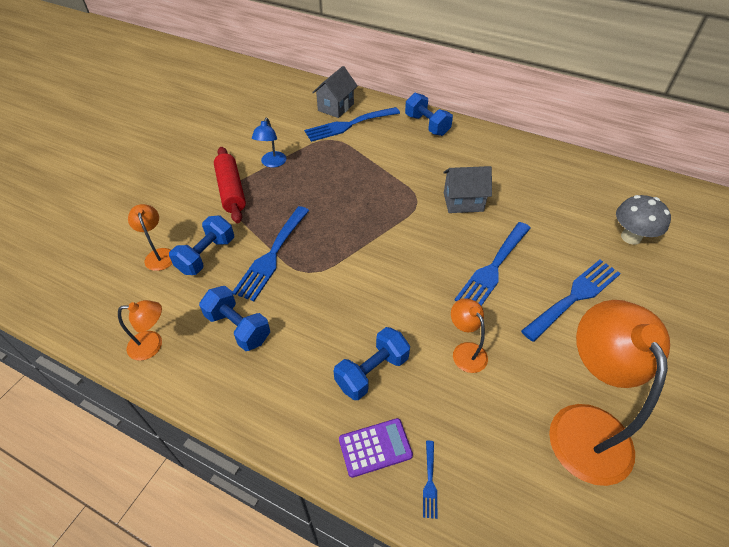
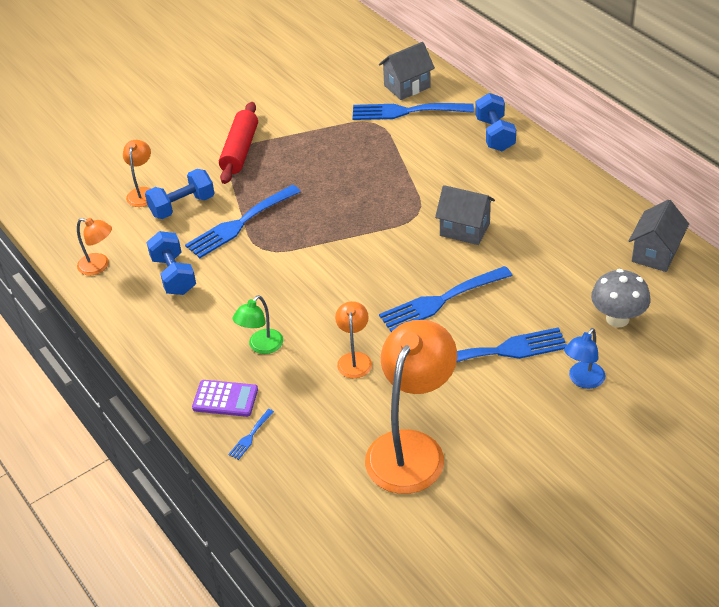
camera: 30 degrees right, 5 degrees down
(272, 163) = (297, 133): blue lamp -> blue lamp (583, 380)
(372, 372) = (261, 346): blue dumbbell -> green lamp
(608, 179) = (655, 253): none -> grey house

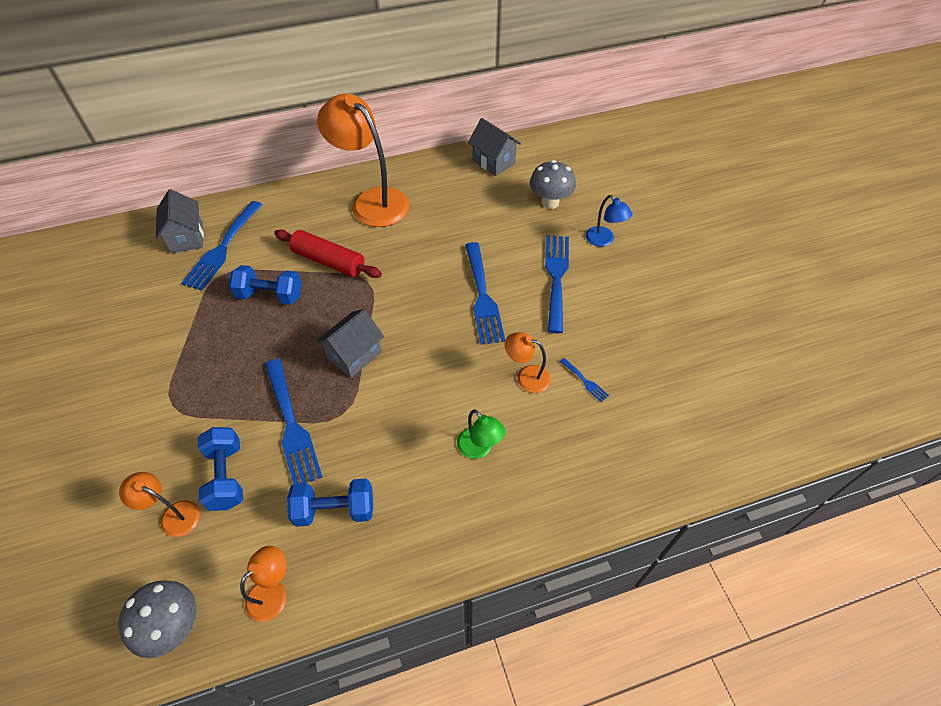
camera: 75 degrees left, 10 degrees up
(64, 227) = (174, 626): none -> grey mushroom
(225, 399) = (537, 498): purple calculator -> none
(240, 151) = (174, 397): red rolling pin -> red rolling pin (329, 261)
(250, 436) = (593, 487): blue fork -> blue fork (585, 381)
(411, 448) = (641, 365): orange lamp -> orange lamp (372, 201)
(465, 229) = (406, 256): grey house -> grey house (354, 355)
(495, 134) = (300, 201): blue dumbbell -> blue dumbbell (270, 295)

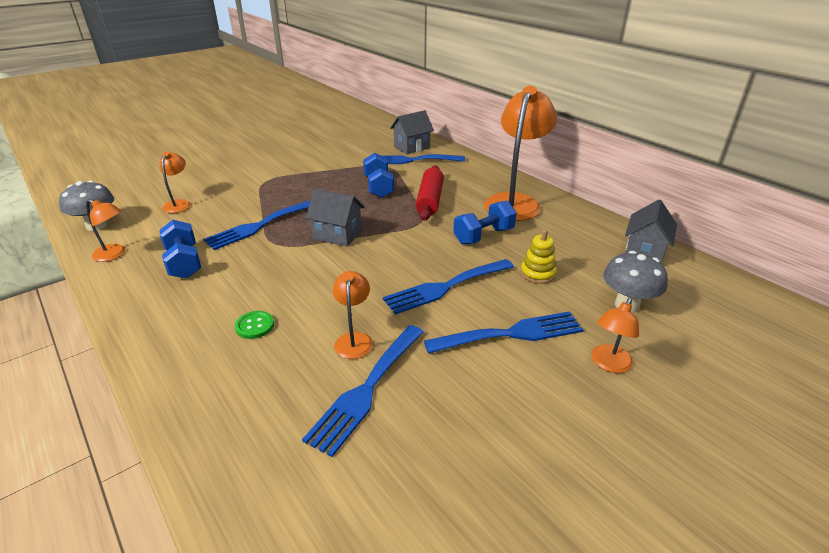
camera: 70 degrees right, 20 degrees down
(226, 476) = (211, 213): blue dumbbell -> blue dumbbell (483, 236)
(479, 449) = (255, 326): green lamp -> green button
(491, 233) = (537, 273): none -> yellow stacking toy
(585, 381) = (367, 389): blue fork -> blue fork, size x2.34
(604, 240) = (608, 364): blue lamp -> orange lamp

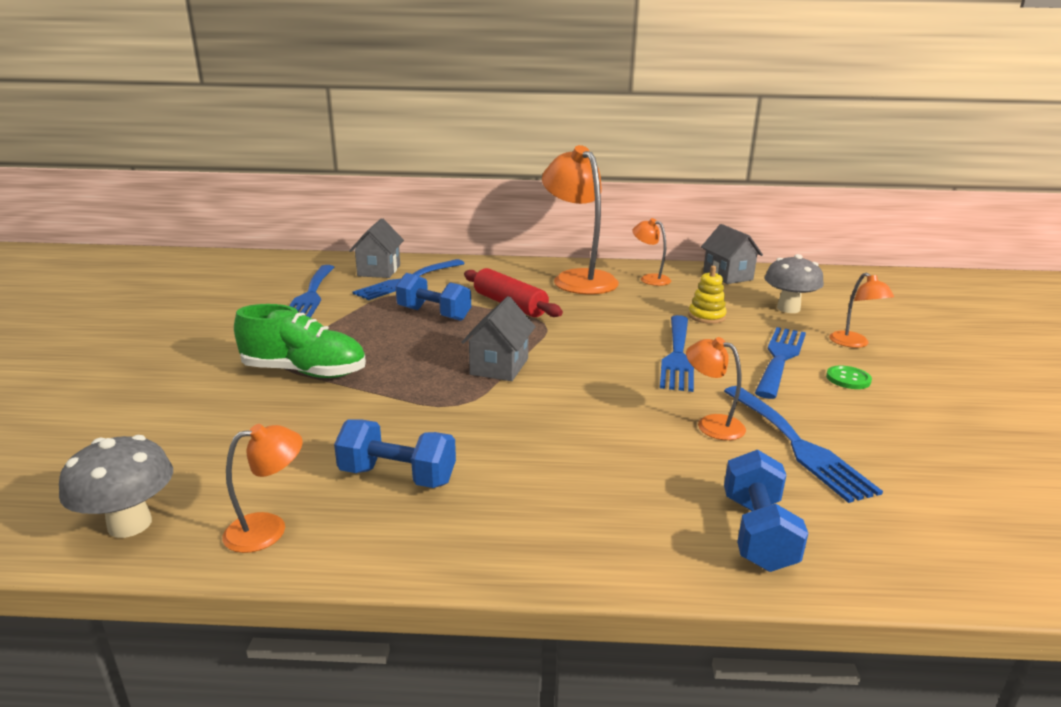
camera: 50 degrees left, 10 degrees down
(179, 204) = (212, 435): orange lamp -> orange lamp (650, 279)
(255, 326) = (619, 470): green button -> green button (848, 379)
(259, 226) = (393, 400): blue fork -> blue fork (311, 294)
(262, 191) = (304, 372): none -> green shoe
(337, 235) = (499, 366): grey house -> grey house turned 45 degrees counterclockwise
(483, 236) = (616, 310): blue dumbbell -> blue dumbbell (757, 533)

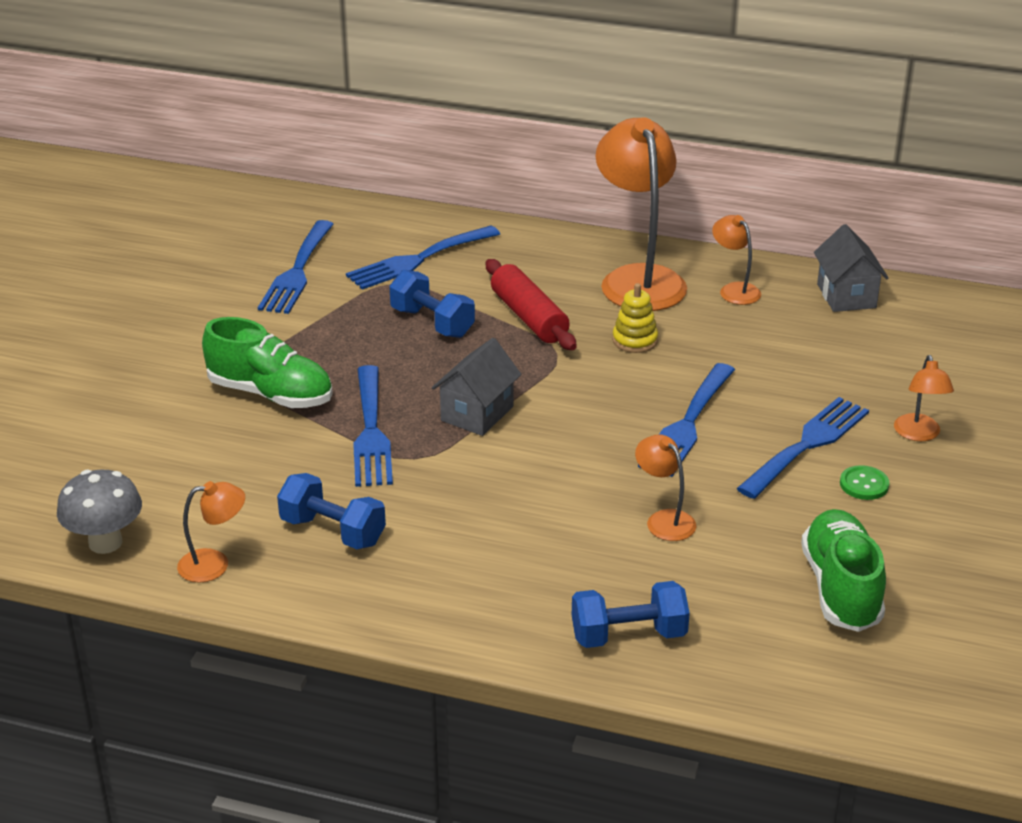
camera: 15 degrees right, 10 degrees up
(379, 270) = (388, 235): grey house -> none
(706, 316) = (764, 367): yellow stacking toy -> yellow stacking toy (635, 340)
(757, 533) = (628, 635): blue dumbbell -> blue dumbbell turned 60 degrees clockwise
(788, 309) = (882, 367): grey mushroom -> none
(798, 445) = (737, 556): blue fork -> blue fork (371, 432)
(910, 458) = (841, 588): none -> green shoe

